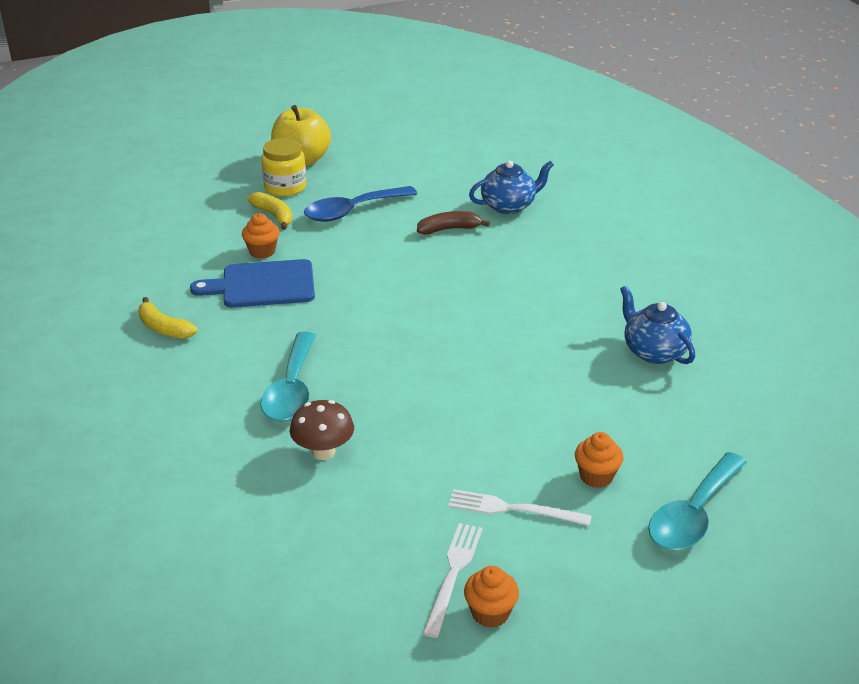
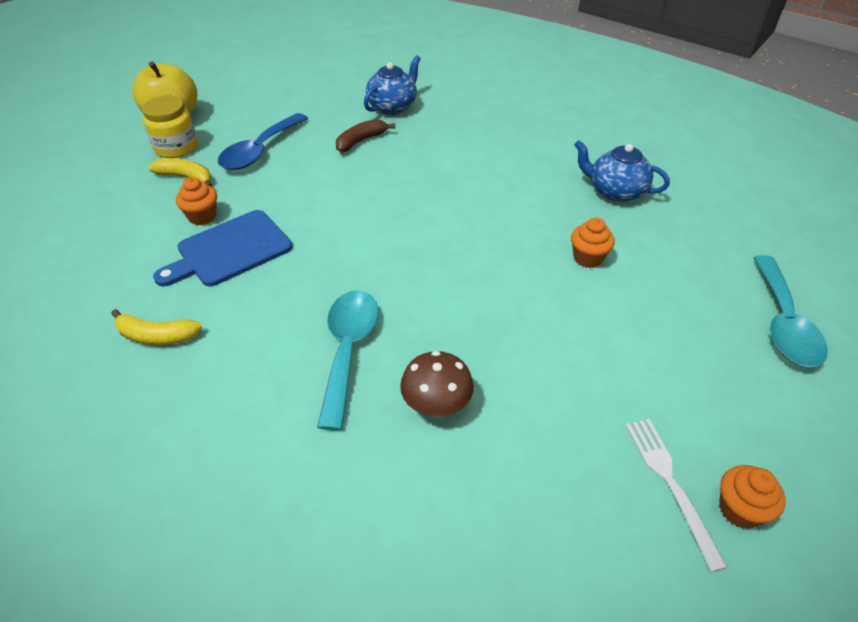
camera: 30 degrees left, 10 degrees up
(291, 389) = (348, 350): turquoise spoon -> turquoise spoon turned 150 degrees counterclockwise
(513, 509) = (653, 385): white fork -> none
(596, 476) = (684, 321): orange cupcake -> orange cupcake (588, 258)

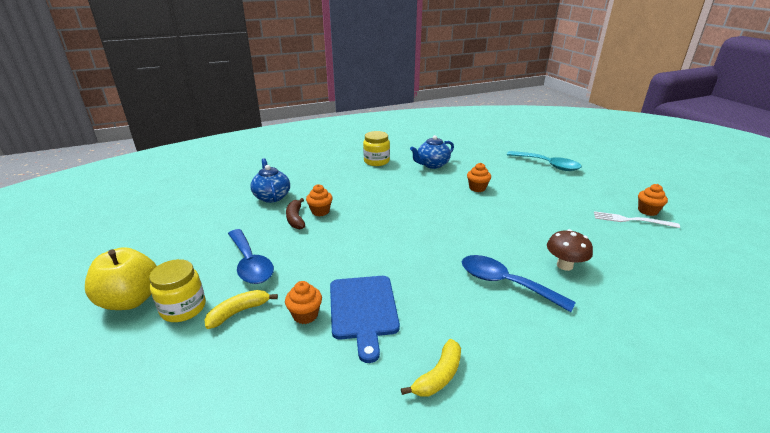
camera: 60 degrees left, 15 degrees down
(348, 350) = (505, 283): turquoise spoon -> blue spoon
(391, 150) = (320, 211): none -> orange cupcake
(565, 140) = (376, 161): none -> yellow jar

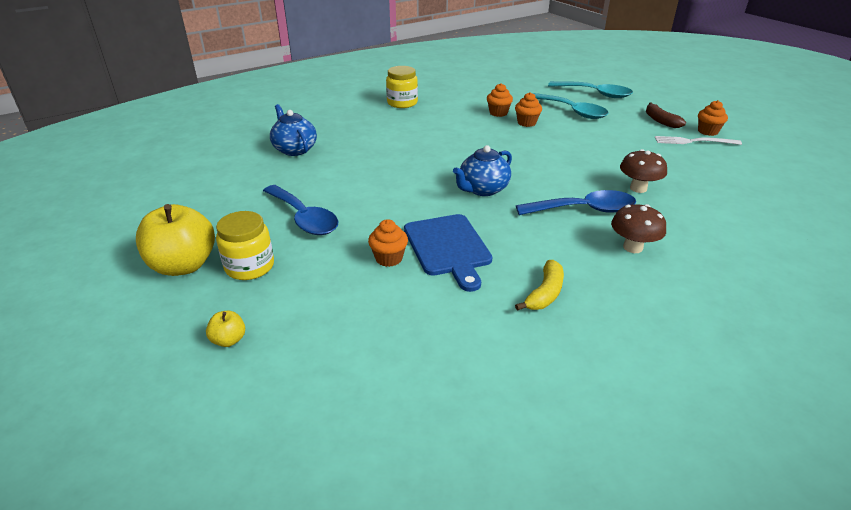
camera: 10 degrees left, 5 degrees up
(128, 386) = (229, 340): none -> yellow apple
(238, 312) = (314, 263): yellow banana -> none
(295, 219) = (334, 170): brown banana -> brown banana (660, 121)
(320, 211) = (359, 160): orange cupcake -> orange cupcake (498, 113)
(432, 165) = (468, 102): blue teapot -> blue teapot (483, 189)
(505, 283) = (584, 210): blue spoon -> blue spoon turned 150 degrees clockwise
(522, 180) = (572, 111): none -> turquoise spoon
(543, 332) = (633, 247): none -> brown mushroom

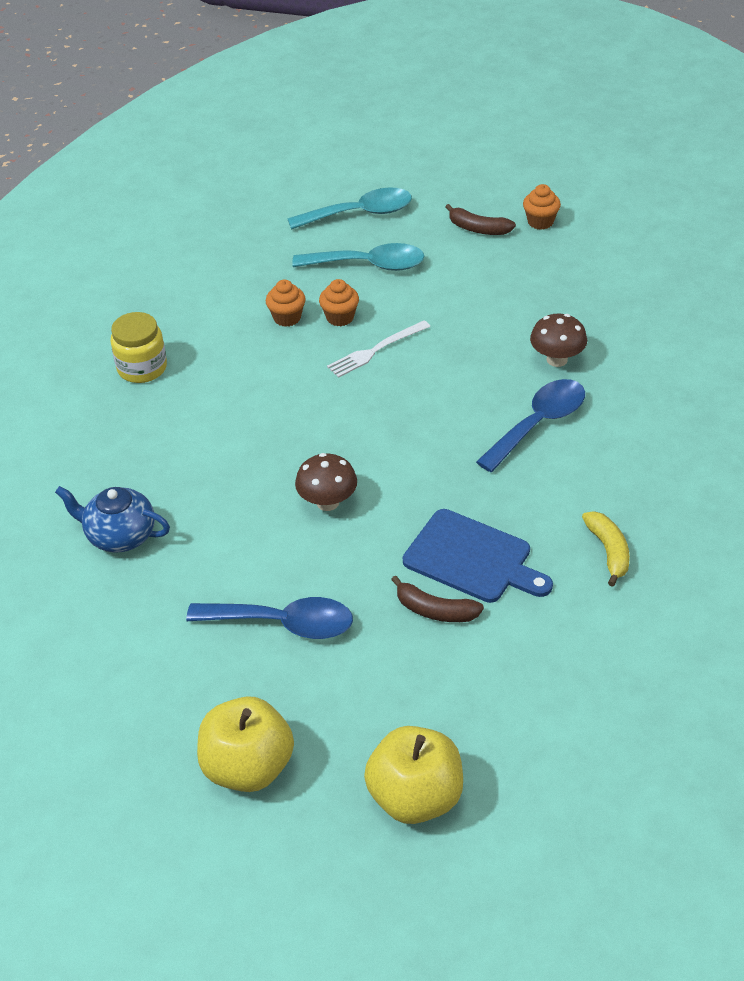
camera: 40 degrees left, 10 degrees up
(229, 340) = (415, 797): yellow apple -> yellow apple, size x2.26
(249, 266) = (317, 717): yellow jar -> none
(389, 258) = (435, 610): orange cupcake -> brown banana
(483, 189) = (414, 458): blue teapot -> none
(633, 247) = (624, 446): brown mushroom -> brown mushroom (327, 502)
(694, 141) = (541, 248): white fork -> white fork (376, 350)

